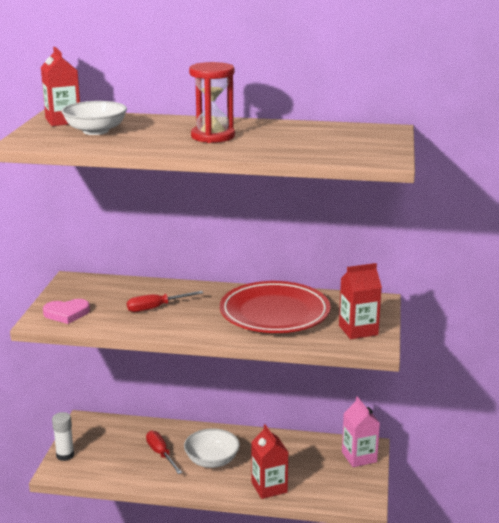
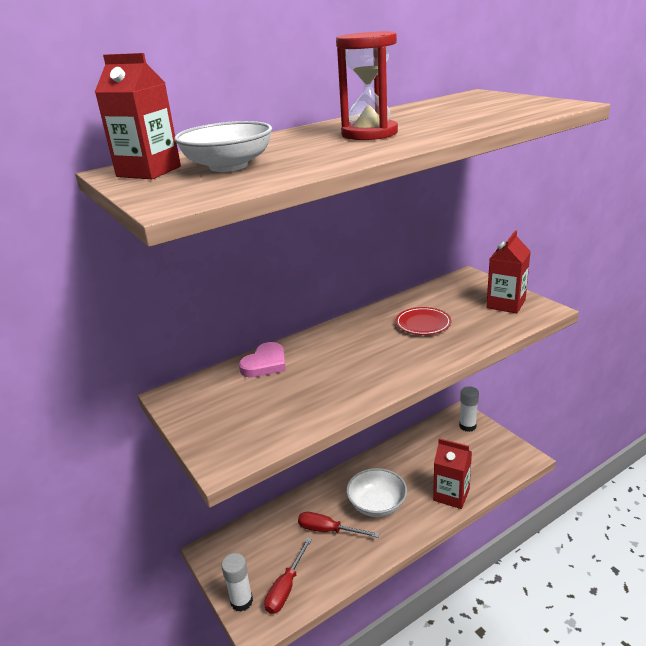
camera: 40 degrees left, 5 degrees up
(67, 313) = (239, 434): pink heart -> pink heart (265, 364)
(156, 308) = (317, 375): red screwdriver -> red screwdriver (286, 588)
(274, 313) = (423, 324): red plate -> red plate, size x0.46
(359, 457) = (467, 426): pink carton -> white glue stick

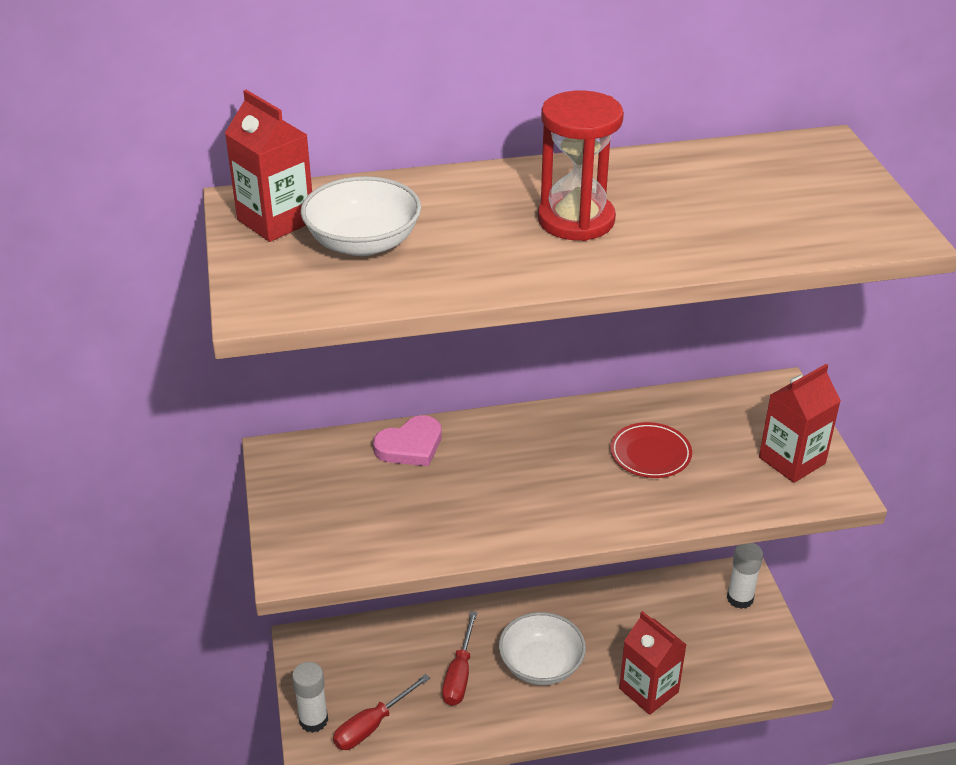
camera: 20 degrees right, 10 degrees up
(328, 530) = (459, 674): red screwdriver -> red screwdriver turned 120 degrees counterclockwise

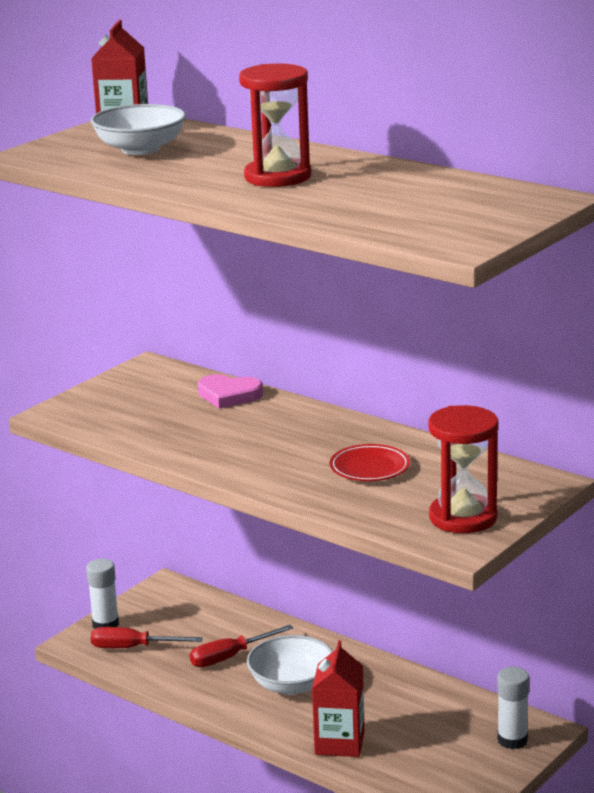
camera: 50 degrees right, 15 degrees down
(792, 460) = (463, 517): red carton -> red hourglass

